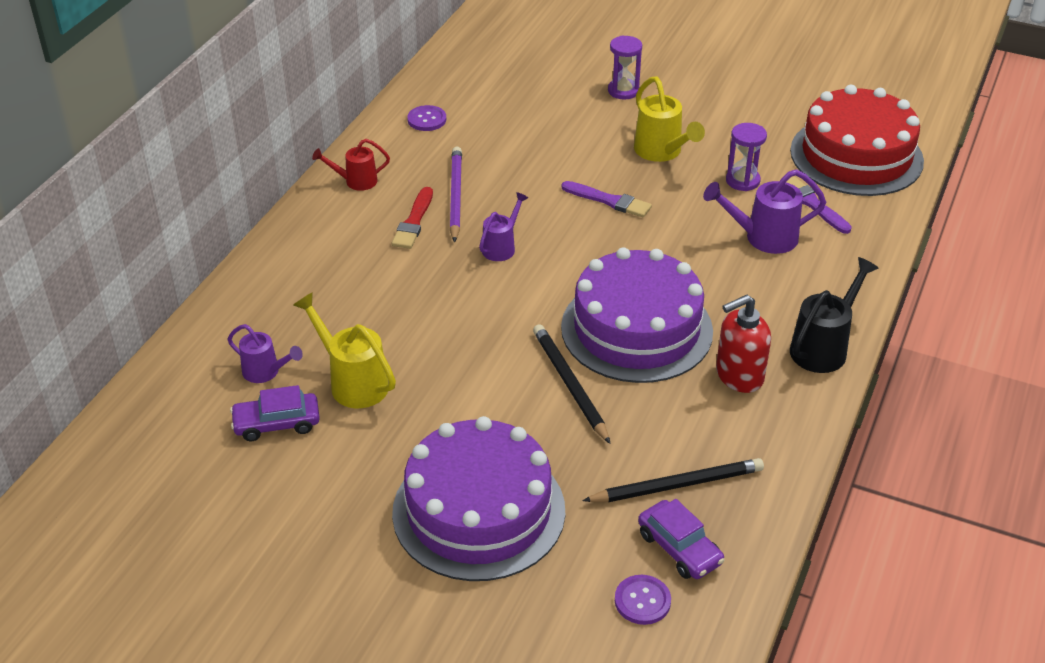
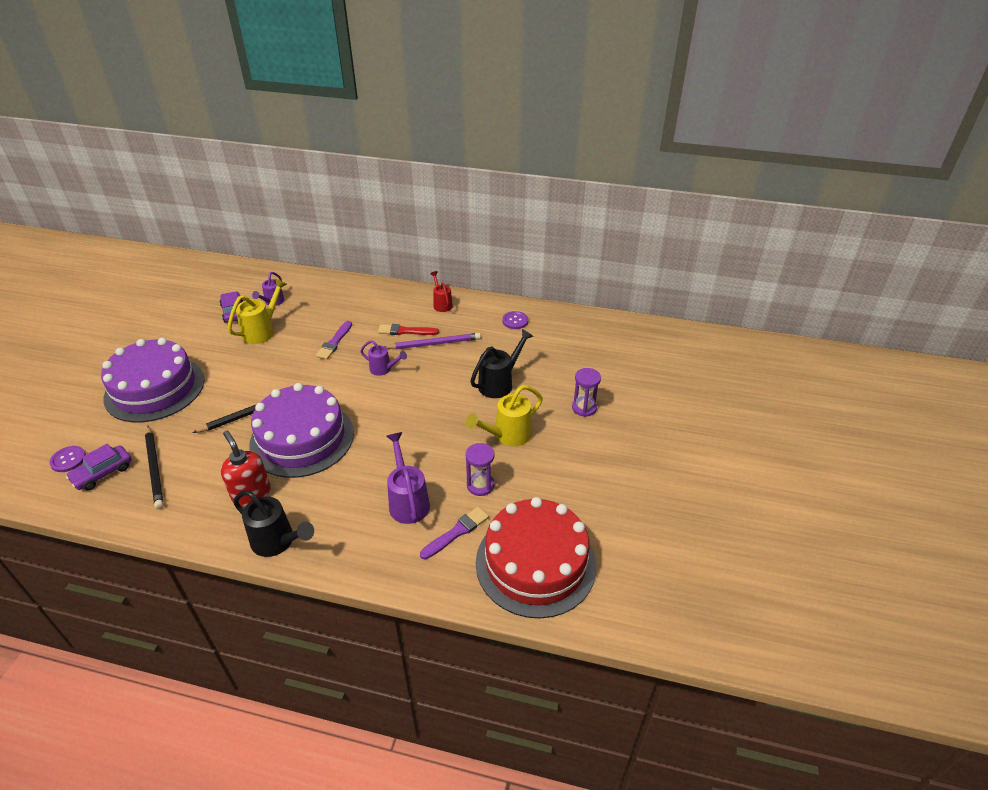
camera: 80 degrees right, 0 degrees up
(561, 148) = (499, 383): none -> black watering can
(609, 201) = (441, 413): purple brush -> purple brush (334, 342)

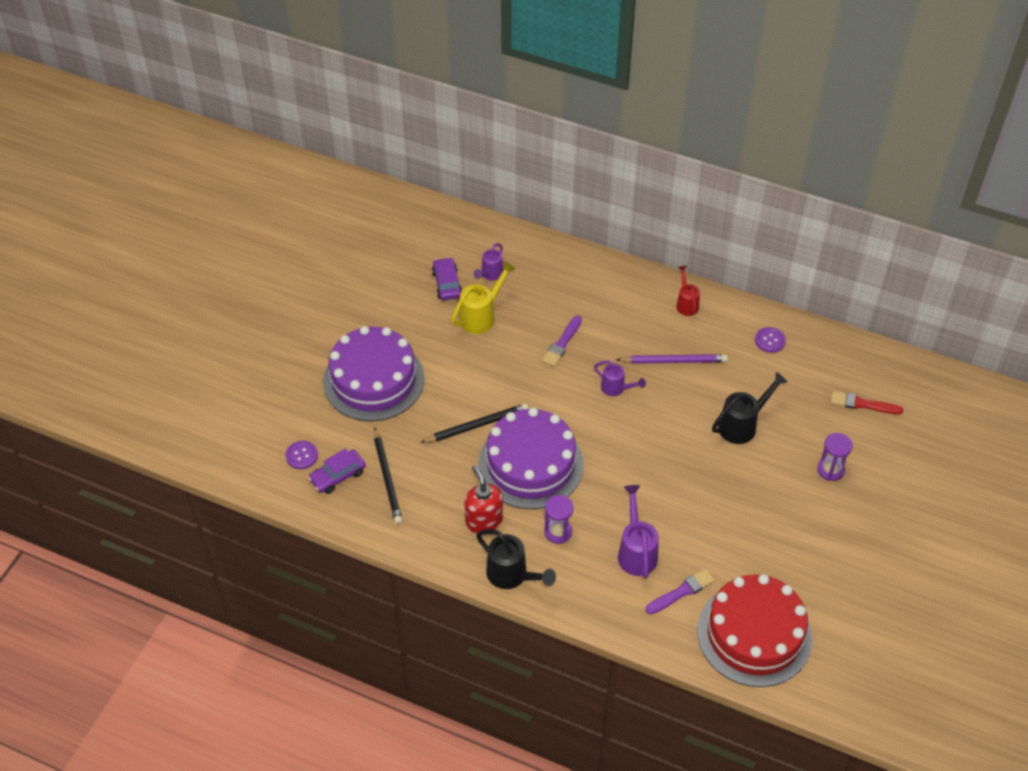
camera: 10 degrees right, 10 degrees up
(405, 331) = (642, 338): red brush -> red brush (862, 404)
(480, 485) = (709, 545): purple hourglass -> purple hourglass (558, 532)
(508, 435) = (744, 492): yellow watering can -> none

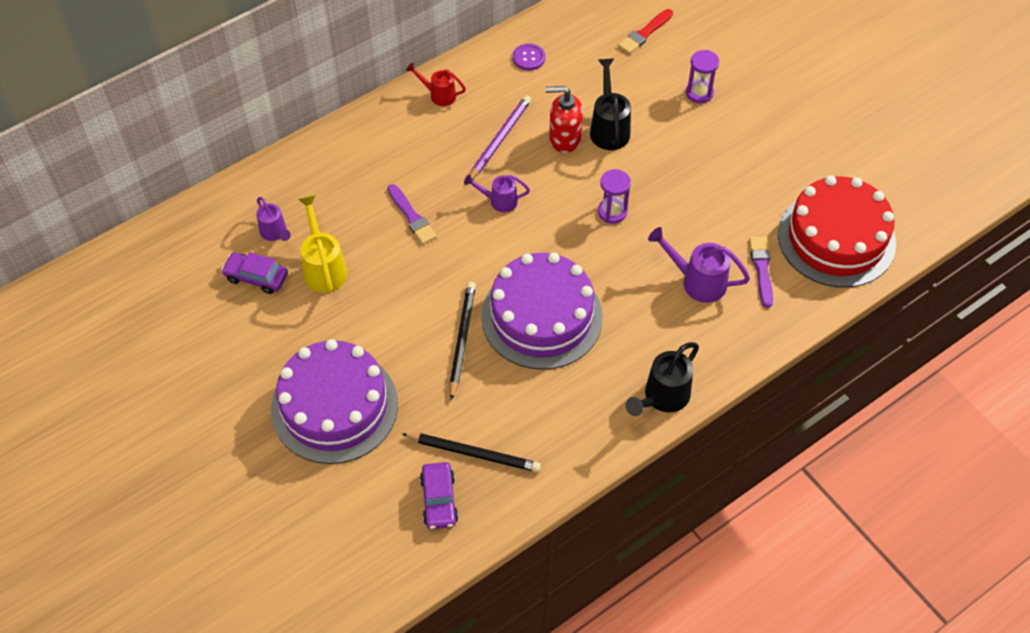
camera: 60 degrees left, 5 degrees up
(302, 455) = (387, 524): purple button -> none
(484, 520) = (583, 390): red soap dispenser -> red soap dispenser (564, 139)
(511, 575) = (662, 397): black watering can -> black watering can turned 150 degrees clockwise
(558, 532) = (636, 333): purple hourglass -> purple hourglass (612, 212)
(616, 388) = (499, 201): purple watering can -> purple watering can turned 150 degrees counterclockwise

